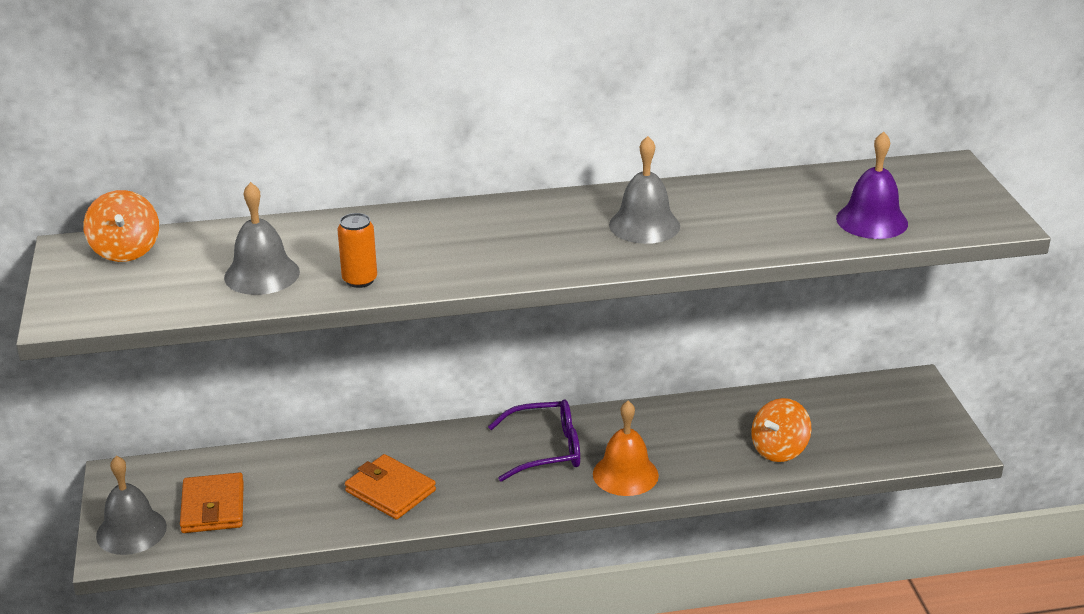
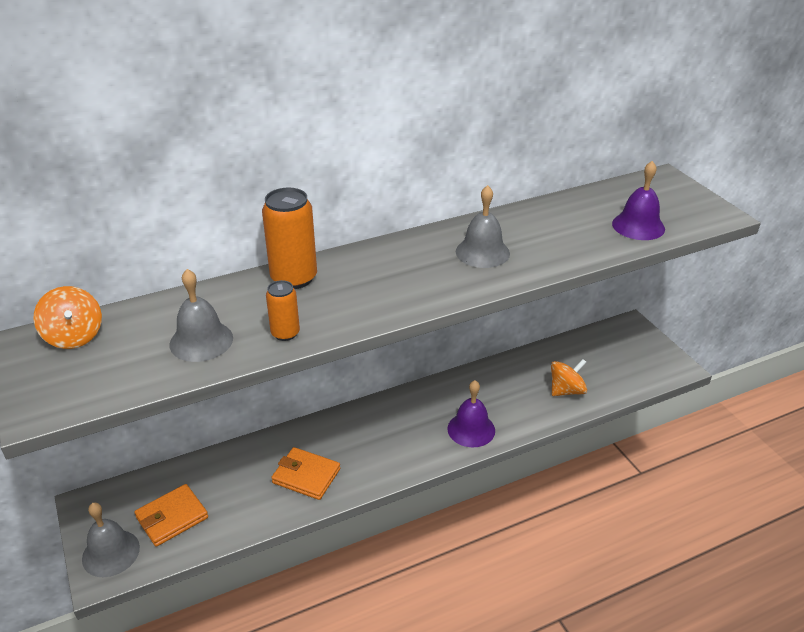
camera: 15 degrees left, 5 degrees up
(213, 507) = (172, 517): orange wallet -> orange wallet turned 75 degrees clockwise
(396, 224) = (294, 278): none -> orange can
(546, 450) = (408, 420): purple glasses -> none
(625, 474) = (471, 429): orange bell -> purple bell
(779, 450) = (566, 390): orange spinning top -> orange spinning top turned 150 degrees counterclockwise

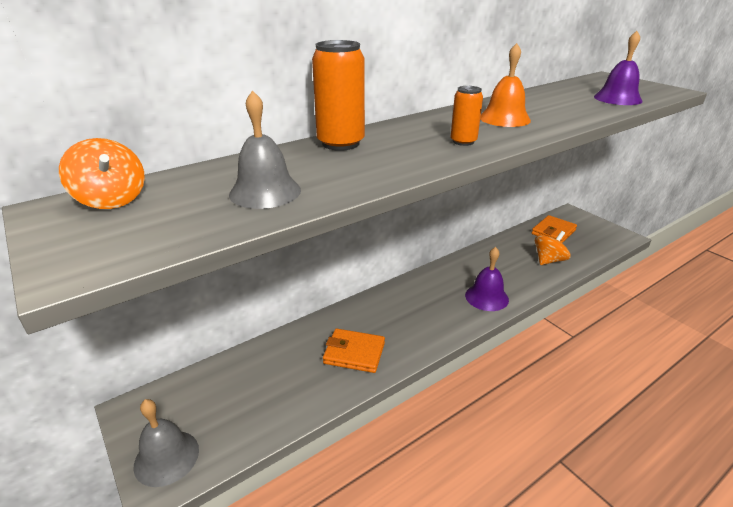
camera: 10 degrees left, 5 degrees down
(172, 517) = (228, 410): orange wallet -> orange wallet (553, 232)
(285, 333) = (355, 179): orange can -> orange can (463, 142)
(482, 252) = (504, 118): grey bell -> orange bell

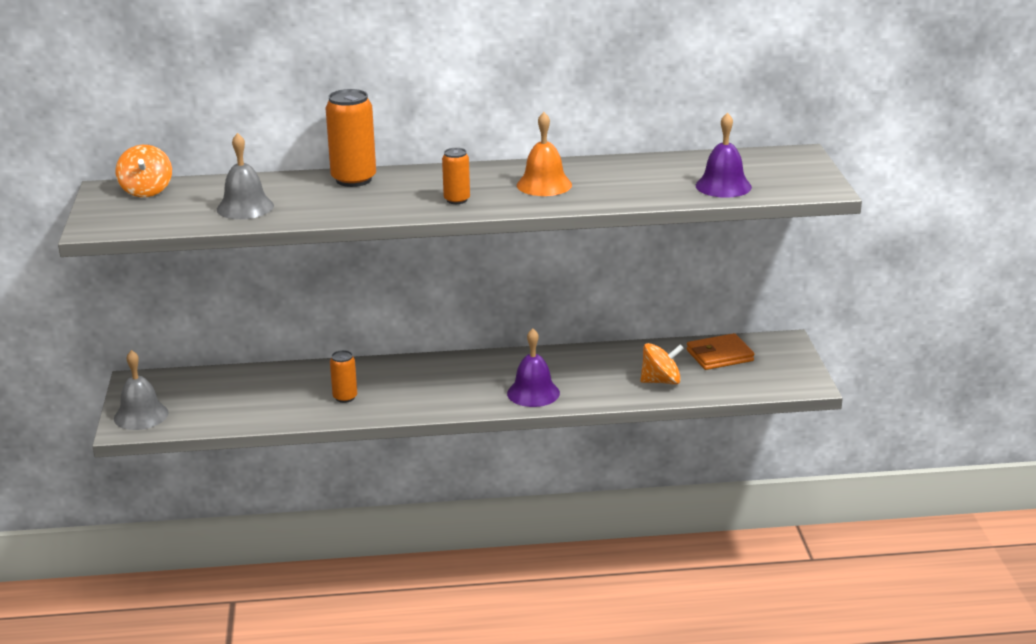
camera: 30 degrees right, 5 degrees down
(354, 353) = (345, 397): orange wallet -> orange can

